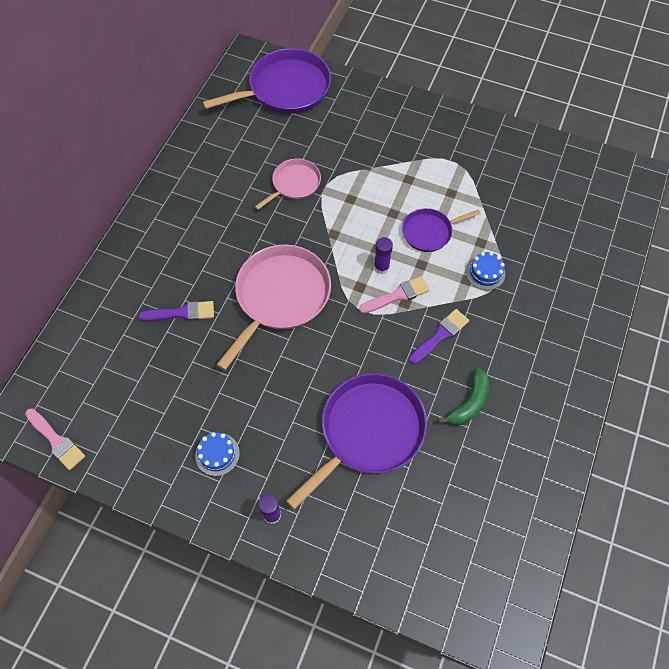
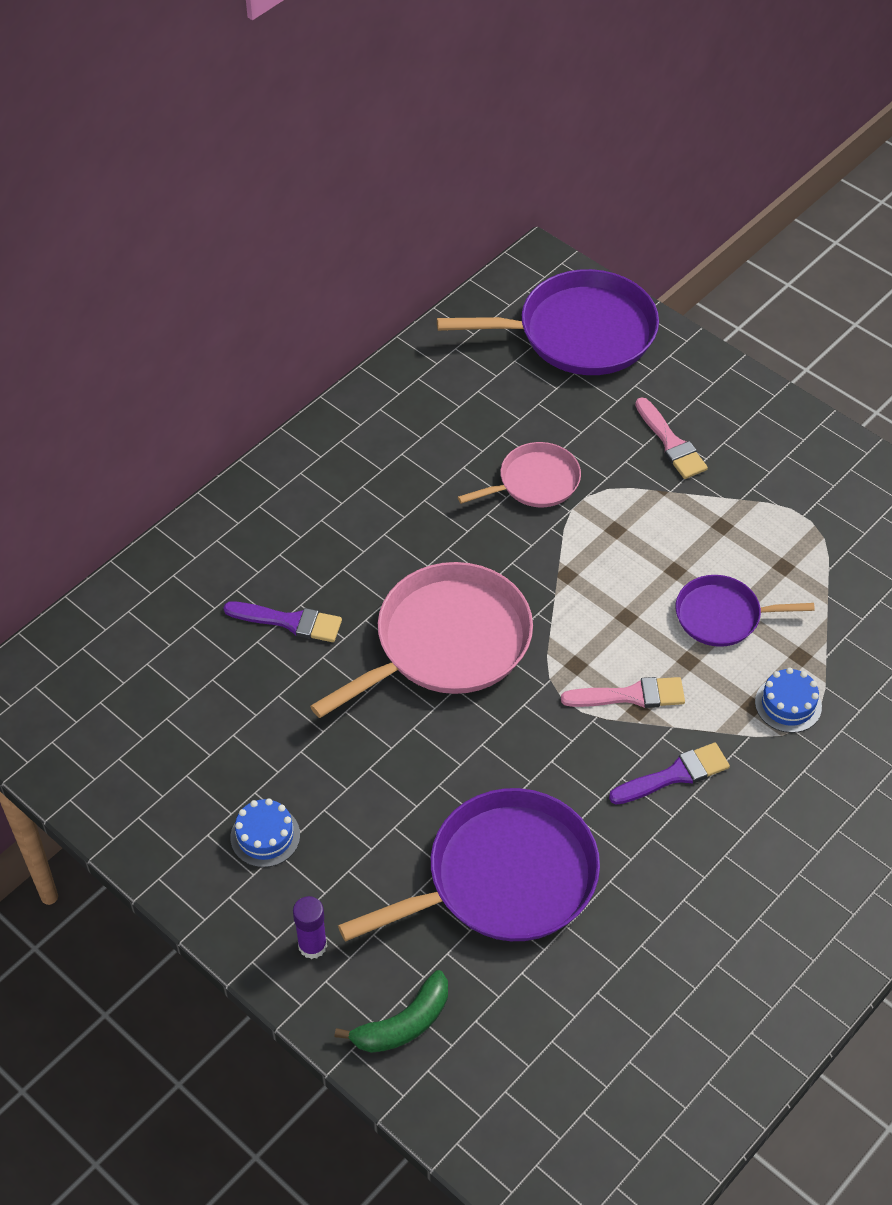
camera: 20 degrees right, 10 degrees down
(56, 441) = (44, 743): pink brush -> pink brush (671, 443)
(381, 267) = (622, 646): purple glue stick -> none
(469, 403) = (678, 888): green banana -> green banana (403, 1024)

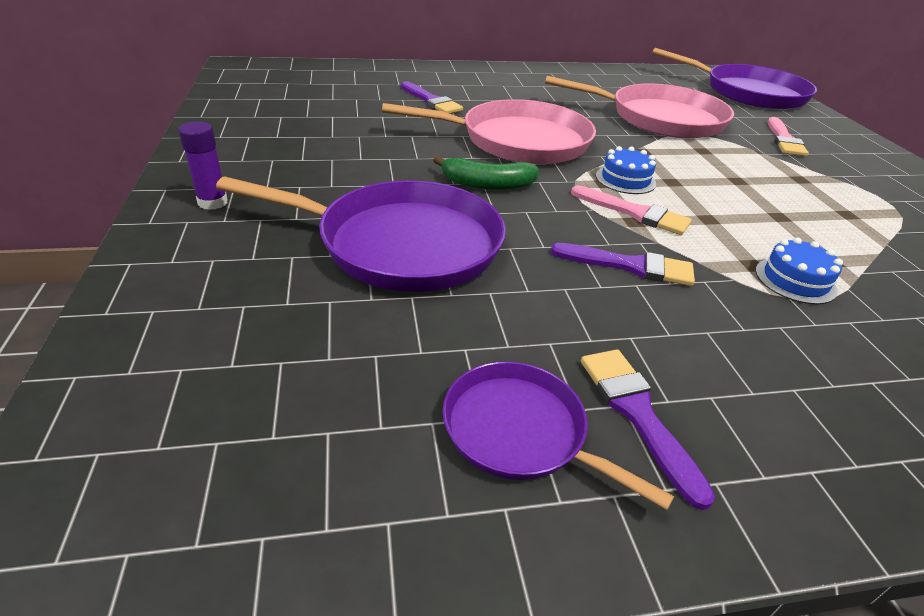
camera: 35 degrees right, 15 degrees down
(265, 836) = (278, 151): blue cake -> blue cake (625, 179)
(403, 1024) = (190, 273): green banana -> green banana (487, 184)
(535, 482) = (660, 118): pink pan -> pink pan, size x1.80
(722, 616) = (763, 213): purple pan -> purple pan (520, 431)
(769, 919) = (637, 414): none -> purple brush

